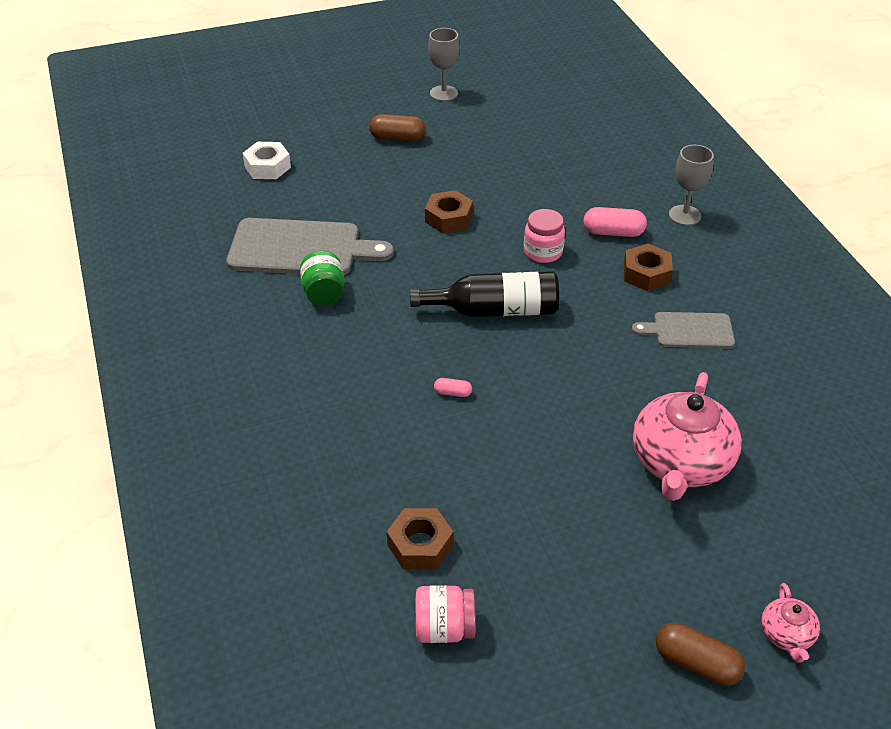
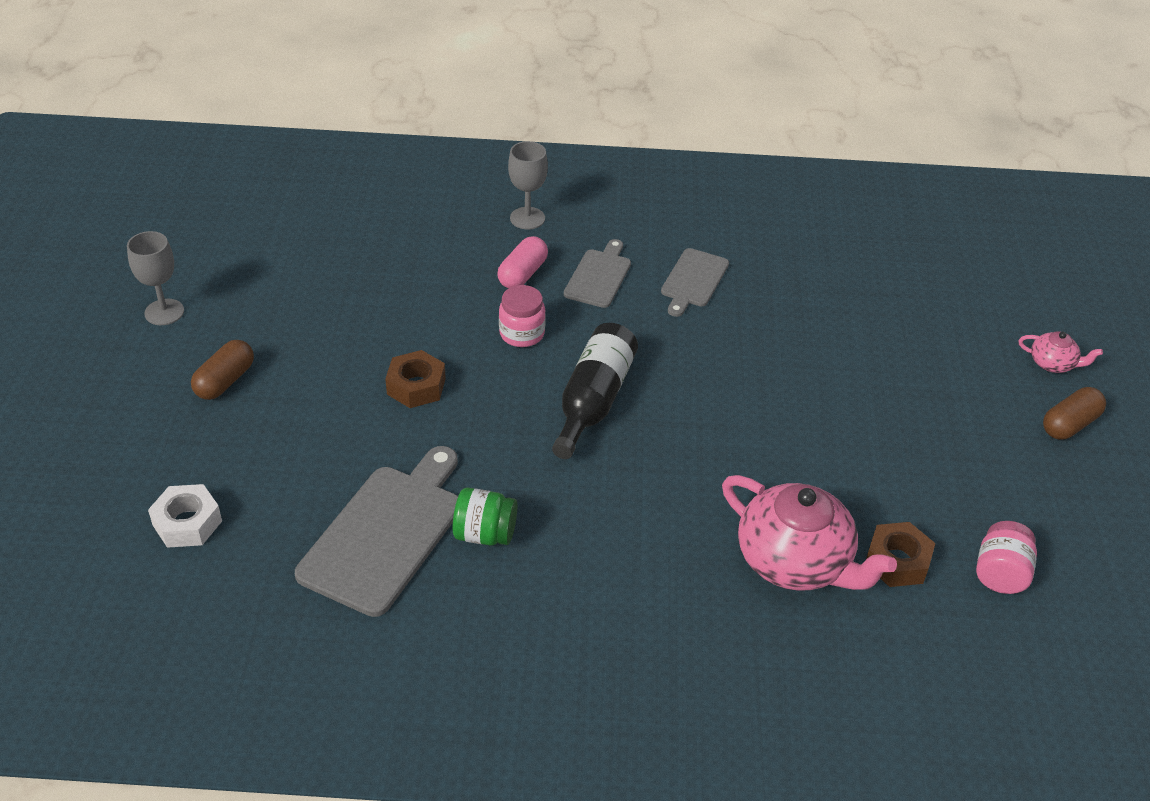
camera: 70 degrees left, 0 degrees up
(453, 393) = (701, 473): pink capsule -> none
(646, 274) = (599, 276): brown nut -> grey cutting board
(680, 463) = (856, 350): pink teapot -> pink teapot (795, 561)

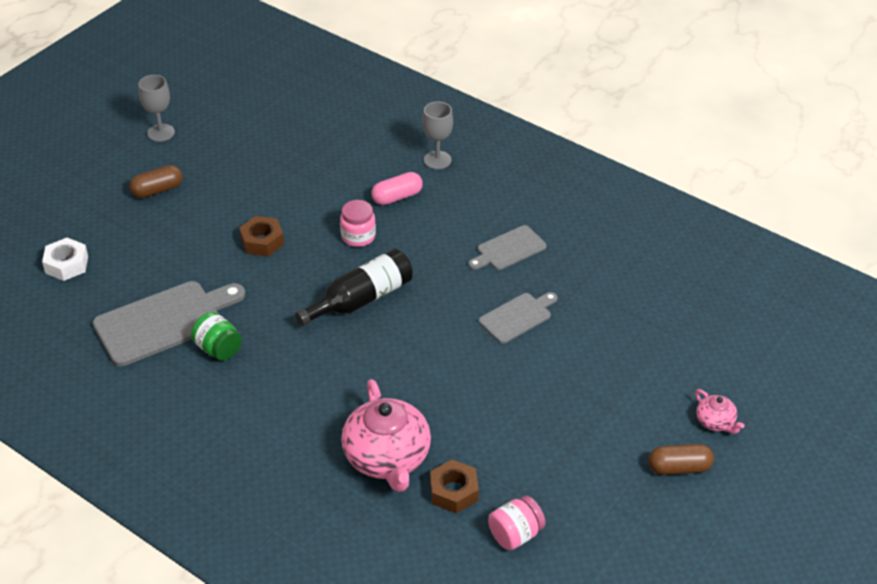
camera: 35 degrees right, 0 degrees up
(599, 276) = (446, 219): grey cutting board -> grey cutting board (517, 317)

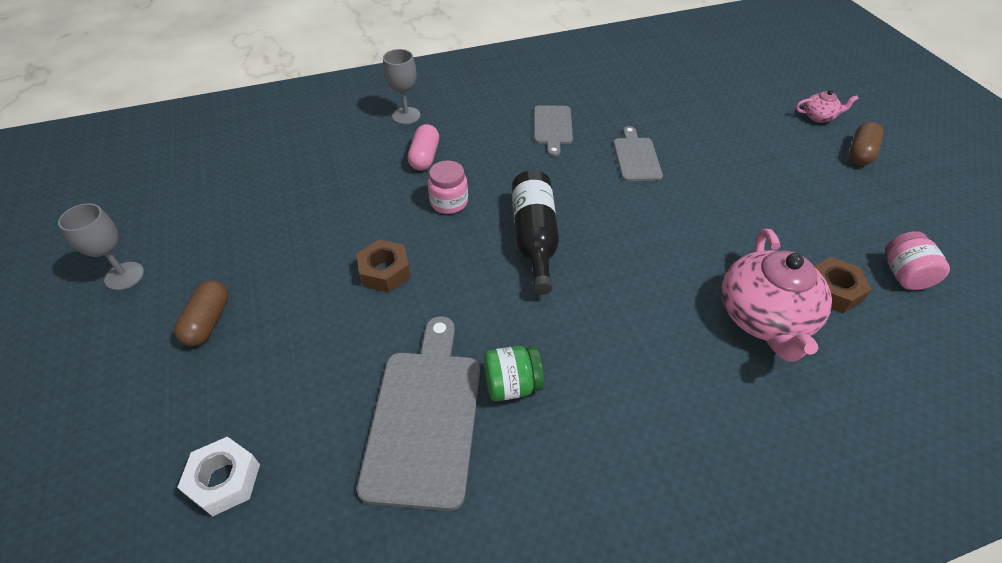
camera: 55 degrees left, 5 degrees up
(387, 458) = (764, 317): pink teapot -> pink teapot turned 75 degrees clockwise

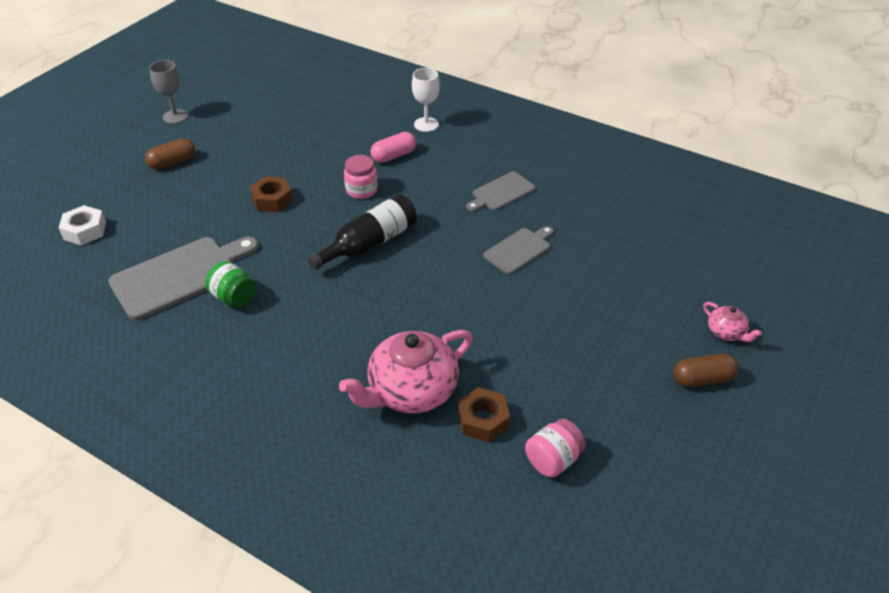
camera: 50 degrees right, 5 degrees down
(406, 116) = (426, 124): grey goblet -> white goblet

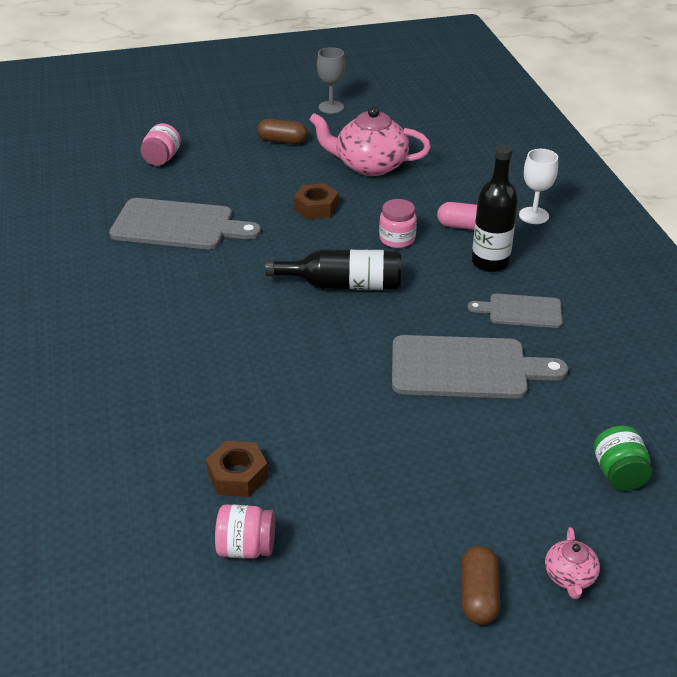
camera: 45 degrees right, 5 degrees down
(85, 231) = (162, 159): white nut -> pink jar
(234, 297) = (191, 263): green jar -> green jar (618, 474)
(411, 391) = (217, 414): pink teapot -> pink teapot (369, 165)
(441, 171) = (490, 262): none -> black bottle
(519, 250) = (466, 368): grey cutting board -> grey cutting board, size x1.75
(702, 379) = (478, 595): brown capsule -> brown capsule turned 60 degrees clockwise

